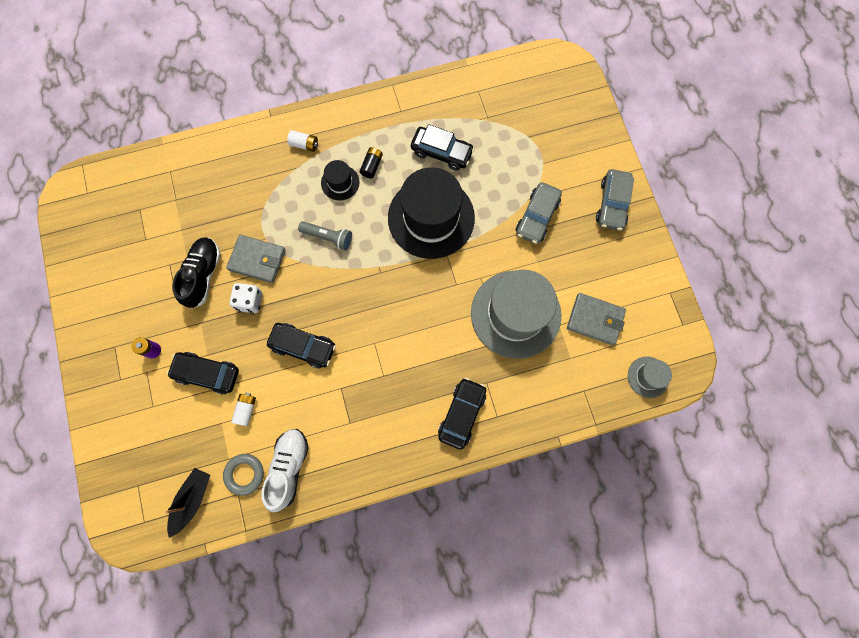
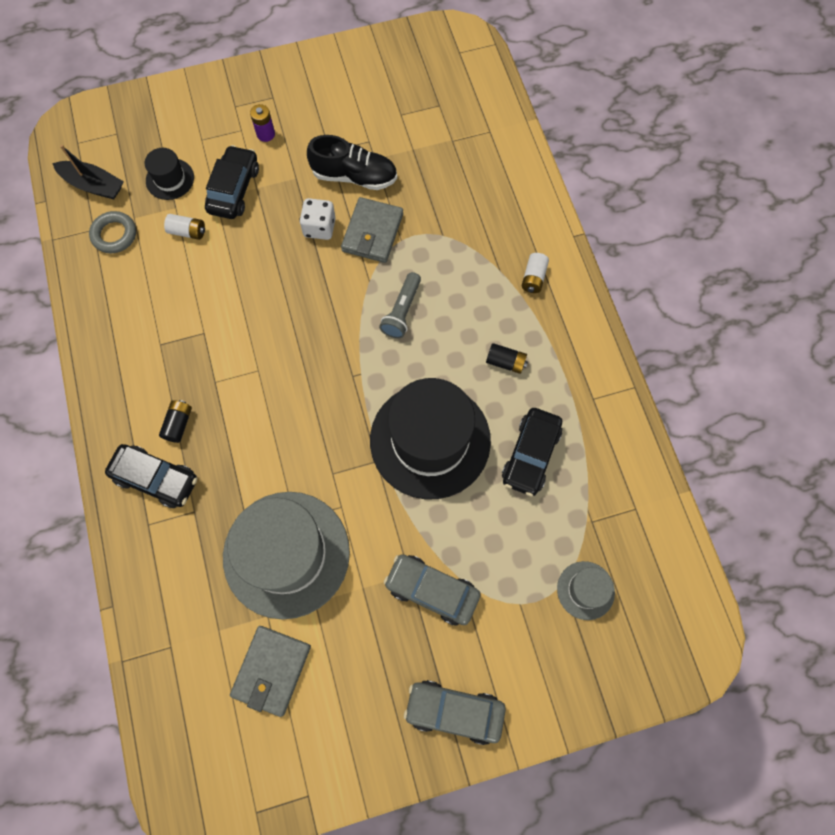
camera: 90 degrees right, 5 degrees down
(288, 468) = (115, 280): white shoe -> none
(303, 347) = (259, 289): black car -> none
(340, 182) = (480, 323): black hat -> black hat (170, 179)
(418, 401) = (178, 424): none -> black battery
(648, 377) = (181, 747): grey hat -> grey hat (585, 590)

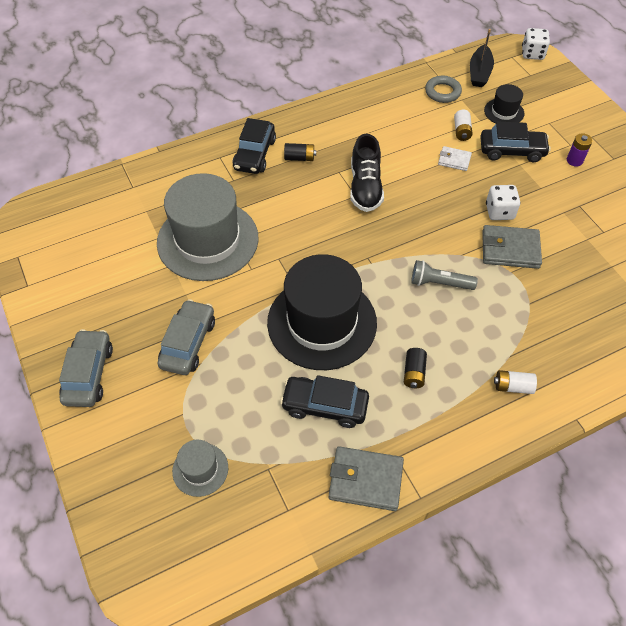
camera: 80 degrees right, 15 degrees down
(80, 120) = (532, 54): none -> white dice
(231, 252) = (454, 160): none -> white wallet
(271, 670) = (118, 247): grey wallet -> grey wallet (365, 480)
(354, 176) = (561, 227): black shoe -> black shoe (365, 187)

